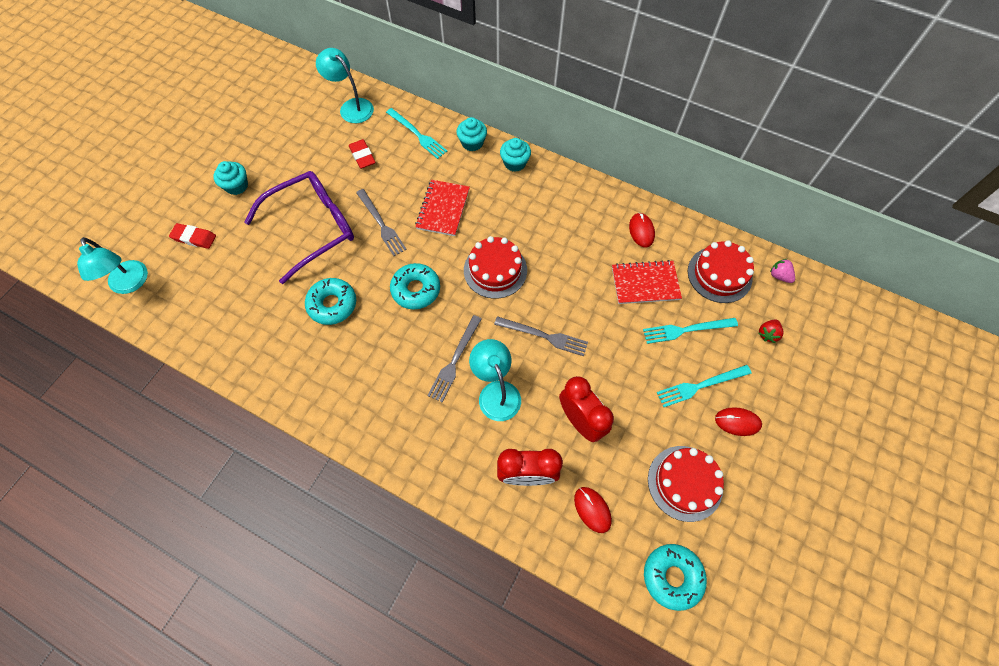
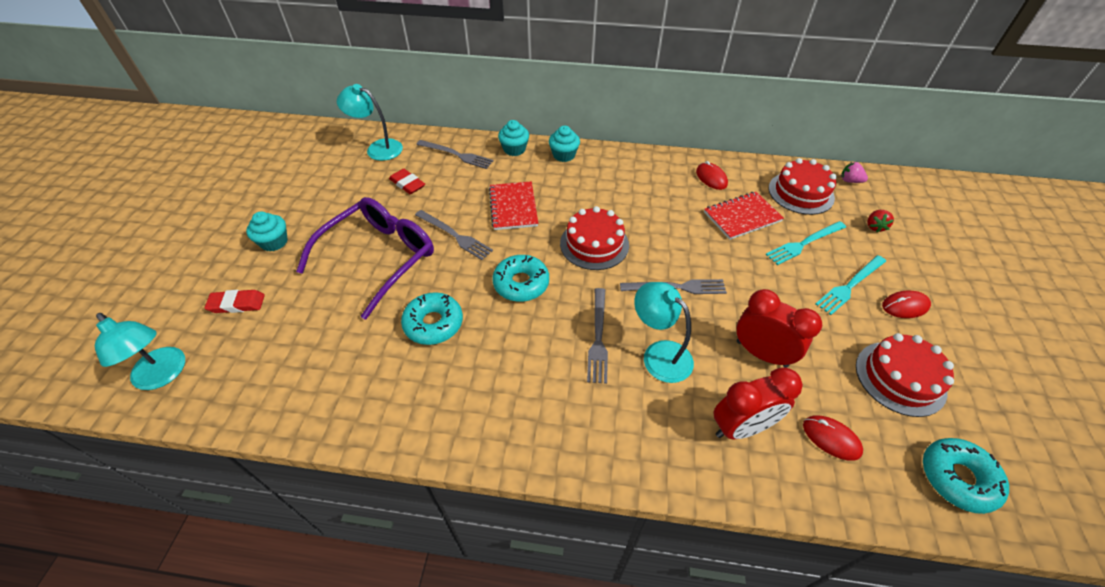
camera: 20 degrees left, 15 degrees down
(417, 134) = (456, 155): turquoise fork -> grey fork

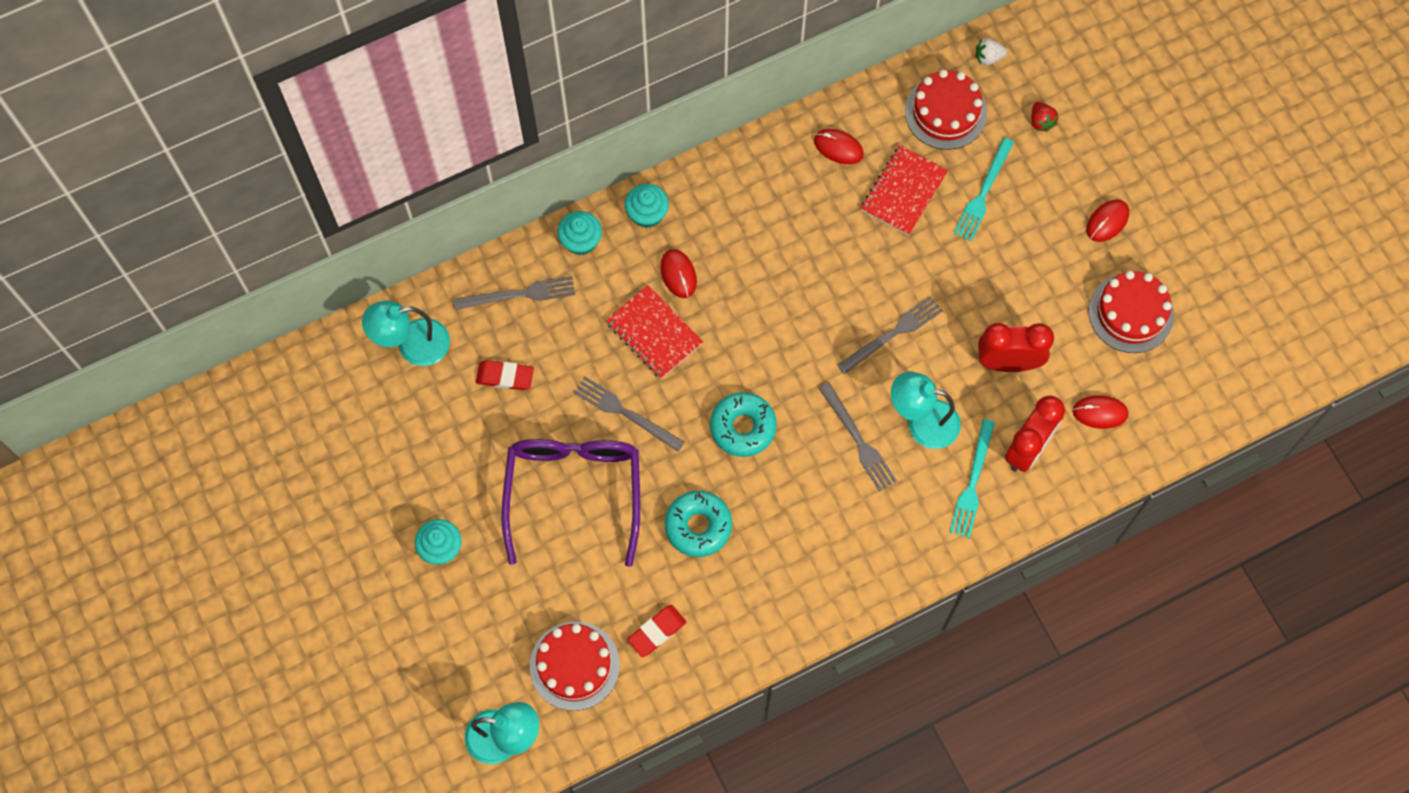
camera: 35 degrees left, 20 degrees up
(237, 304) = (487, 635): red eraser -> red eraser (657, 632)
(455, 235) = (625, 413): grey fork -> grey fork turned 150 degrees counterclockwise
(556, 188) = (678, 274): none -> red mouse
(594, 244) = (777, 330): red cake -> red cake (574, 665)
(850, 181) = (988, 57): pink strawberry -> white strawberry
(850, 285) = (1049, 226): turquoise fork -> turquoise fork (972, 483)
(957, 478) = (1203, 387): turquoise donut -> none

